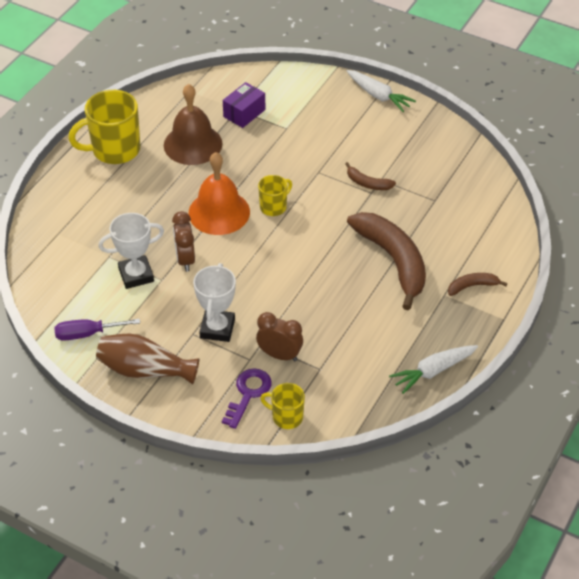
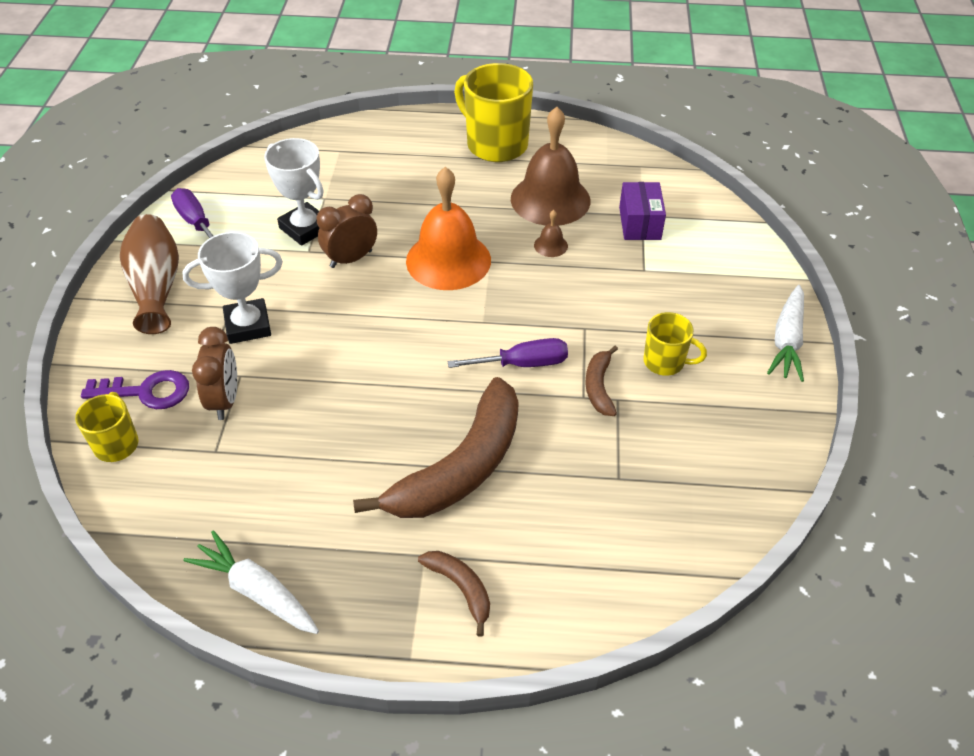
camera: 65 degrees right, 0 degrees up
(237, 160) = (550, 245): none -> brown bell
(244, 113) = (639, 223): purple box -> purple box turned 75 degrees clockwise
(274, 207) = (489, 306): yellow mug -> yellow mug (665, 362)
(331, 208) = (523, 364): none -> purple screwdriver

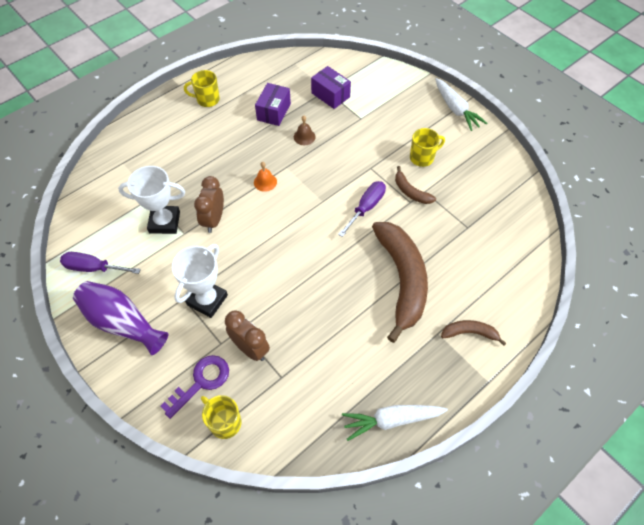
camera: 45 degrees left, 10 degrees up
(156, 286) = (122, 323): brown vase -> purple vase
(448, 260) = (265, 182): orange bell -> orange bell, size x0.41
(495, 144) = (207, 99): yellow mug -> yellow mug, size x0.54
(550, 199) = (273, 112): brown bell -> purple box

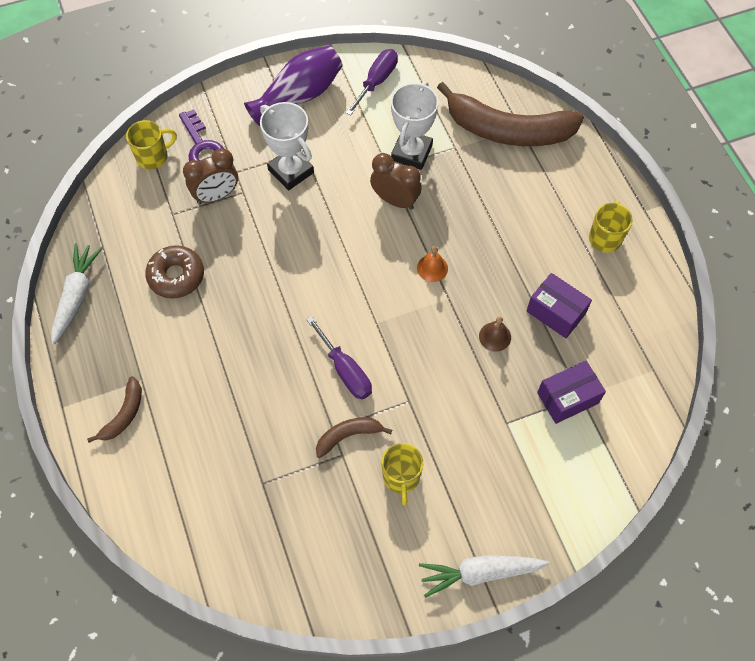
camera: 110 degrees right, 5 degrees up
(339, 347) = (176, 276): none -> brown donut
(402, 280) = (225, 370): brown banana -> brown banana (508, 130)

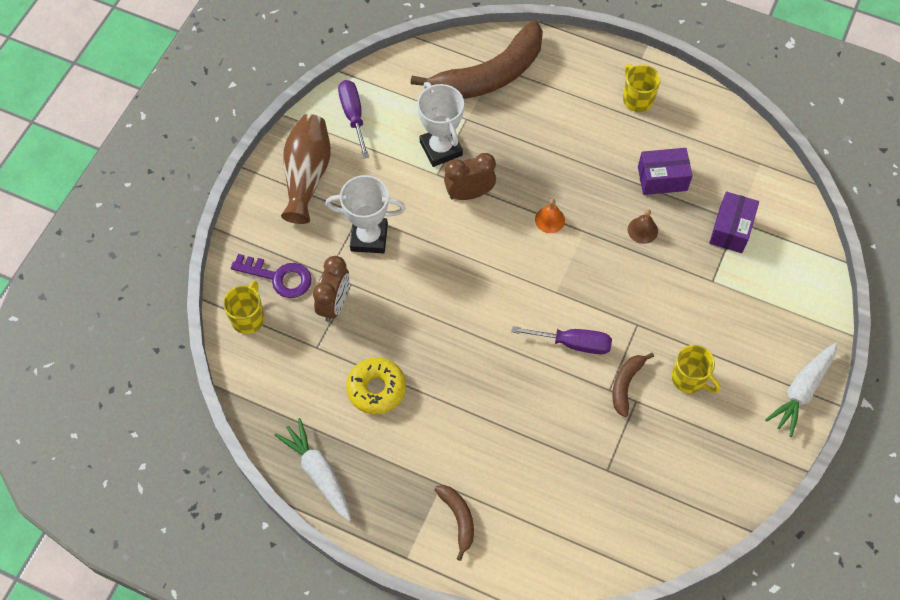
camera: 45 degrees left, 0 degrees up
(176, 276) = (376, 389): brown donut -> yellow donut
(299, 96) = (307, 175): purple vase -> brown vase

